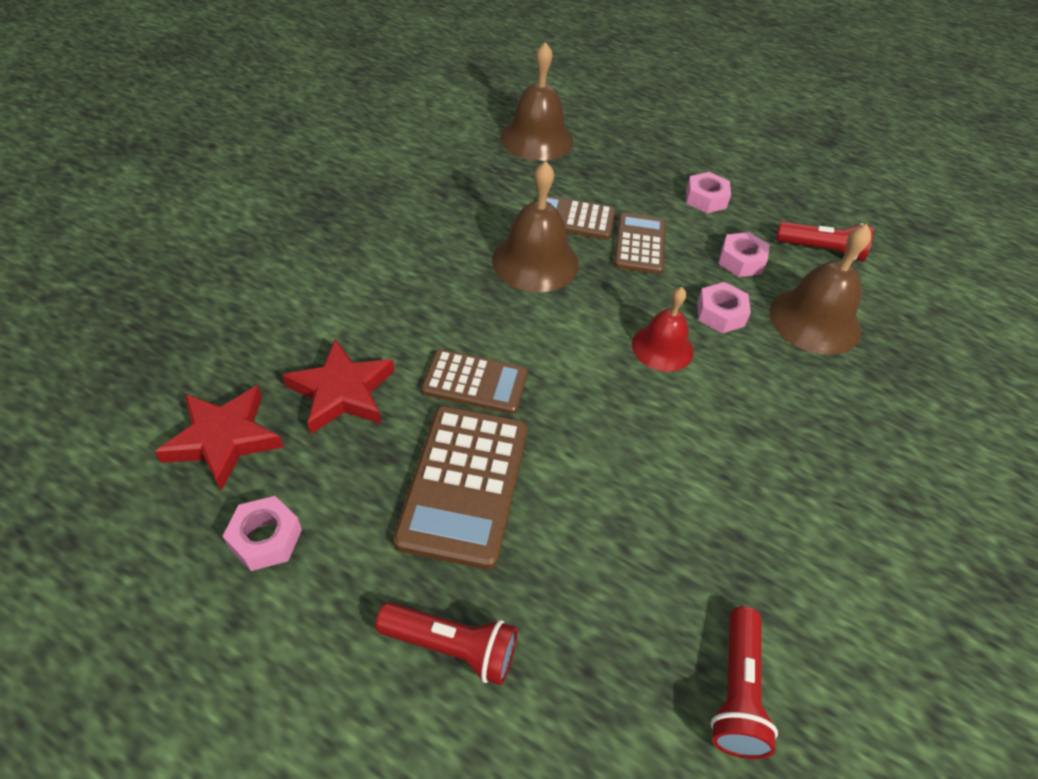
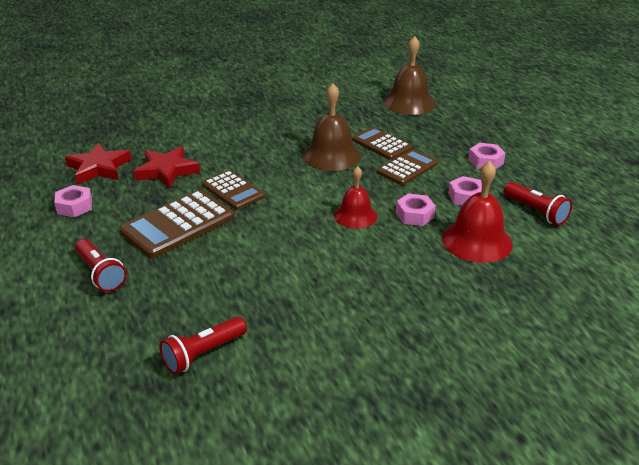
camera: 40 degrees right, 15 degrees down
(814, 320) = (477, 241): brown bell -> red bell

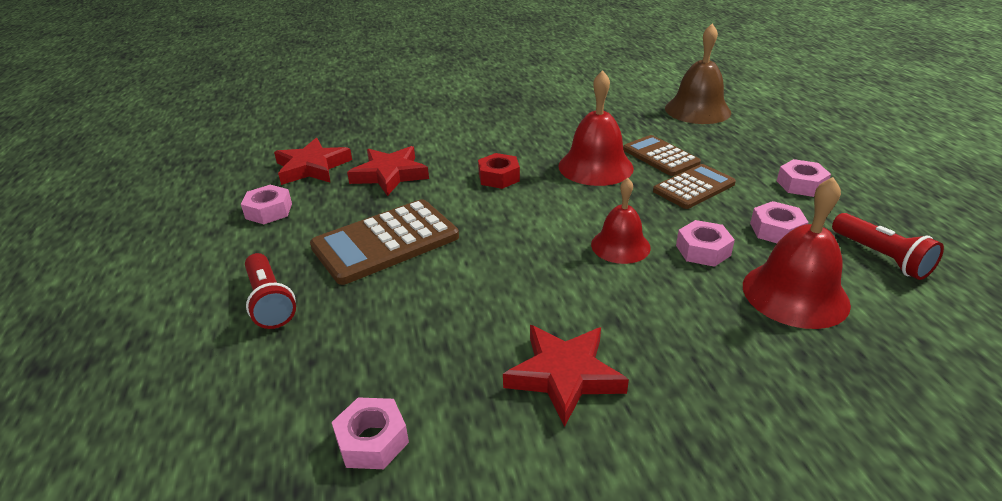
camera: 10 degrees right, 0 degrees up
(203, 354) = (372, 440): red flashlight -> pink nut
(233, 191) = (464, 203): brown calculator -> none
(256, 168) = (499, 177): none -> red nut
(324, 304) = (564, 375): none -> red star
(331, 155) = (595, 166): brown bell -> red bell

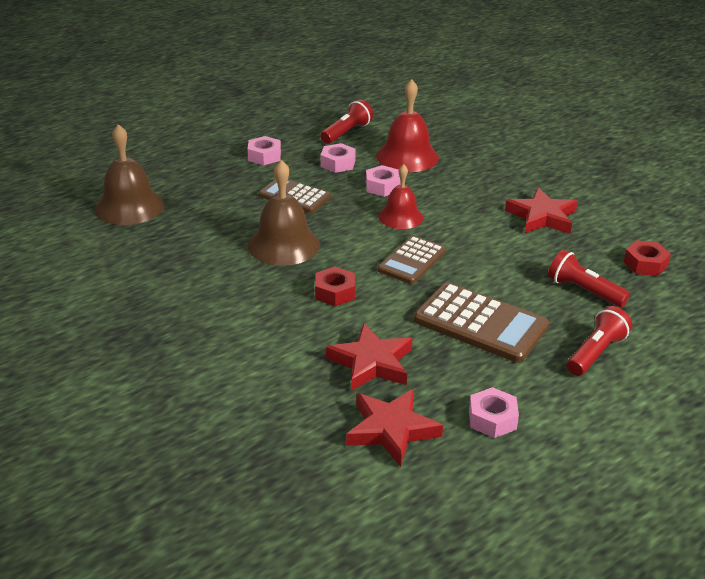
camera: 115 degrees left, 0 degrees up
(371, 340) = (583, 291): none -> red flashlight
(372, 440) = (645, 264): pink nut -> red nut
(595, 166) = (283, 245): red bell -> brown bell
(660, 156) = (246, 216): brown calculator -> brown calculator (412, 261)

